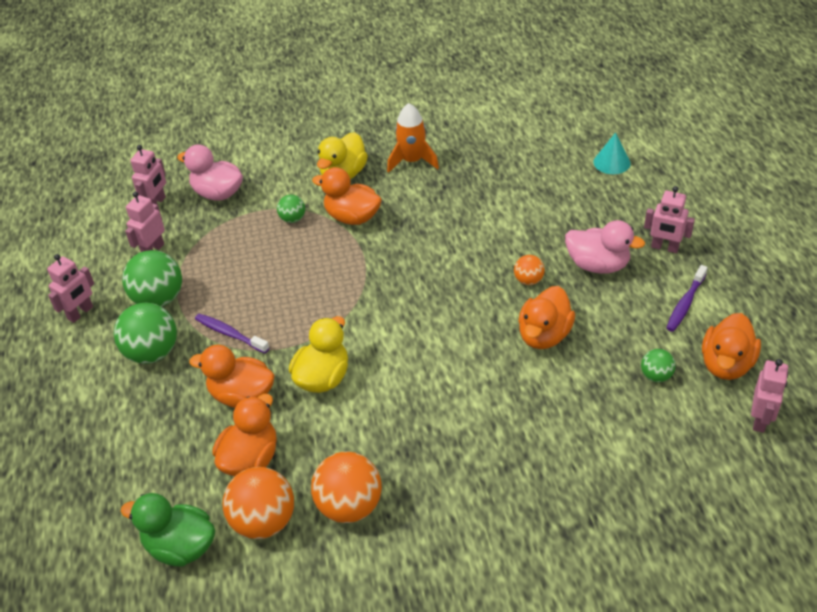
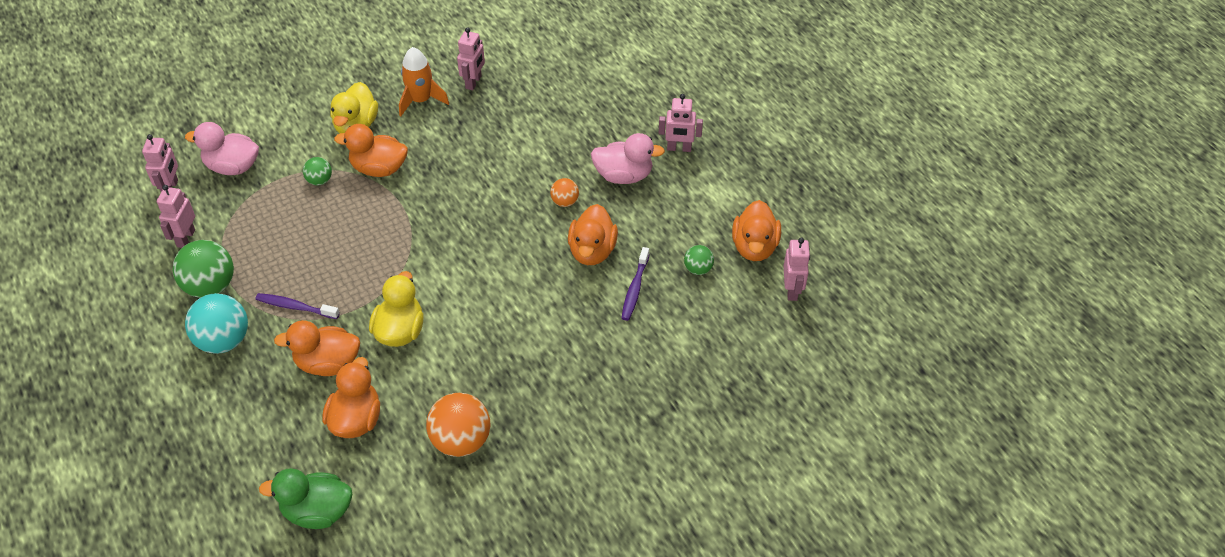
camera: 20 degrees left, 5 degrees up
(80, 313) = (133, 316): pink robot -> pink robot (474, 82)
(152, 353) = (223, 341): green ball -> turquoise ball
(264, 521) = (387, 472): orange ball -> none
(612, 162) = (612, 71): turquoise cone -> none
(685, 303) = (708, 198): purple toothbrush -> purple toothbrush (635, 289)

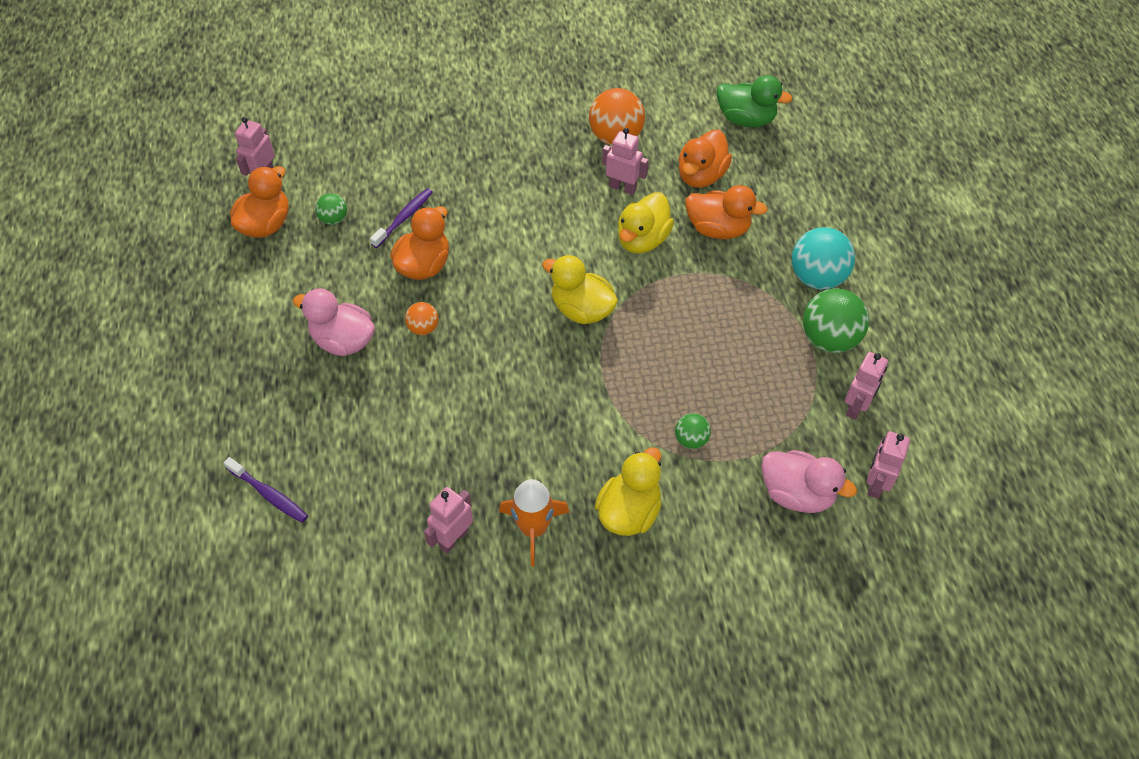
camera: 160 degrees left, 5 degrees up
(295, 307) = (741, 292): purple toothbrush -> purple toothbrush (269, 494)
(379, 168) = (616, 435): orange duck -> none
(437, 252) = (582, 310): none -> yellow duck
(679, 148) = (262, 357): pink robot -> pink robot (622, 188)

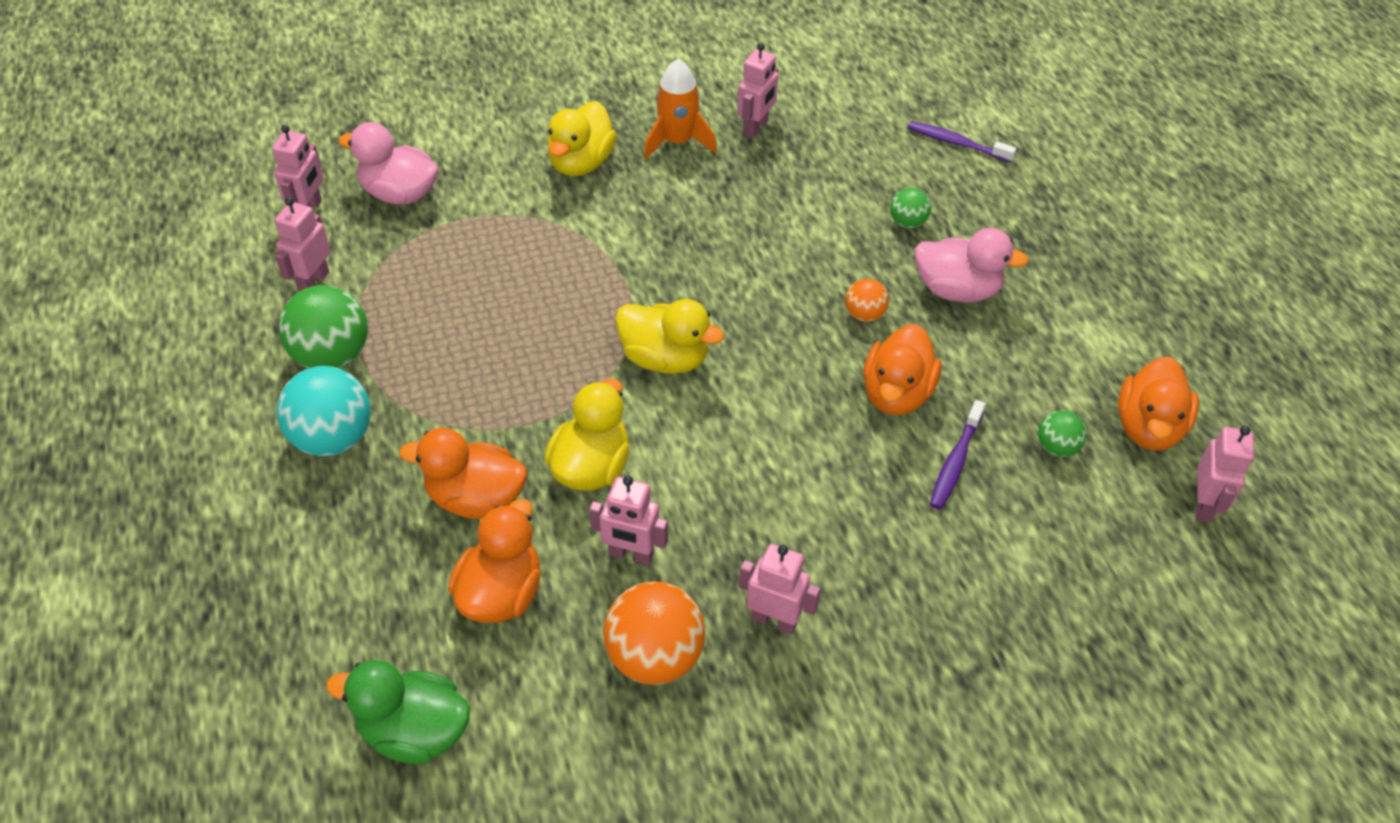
camera: 170 degrees right, 5 degrees down
(545, 147) = (774, 620): none -> pink robot
(691, 440) = (516, 230): green ball -> green ball (907, 223)

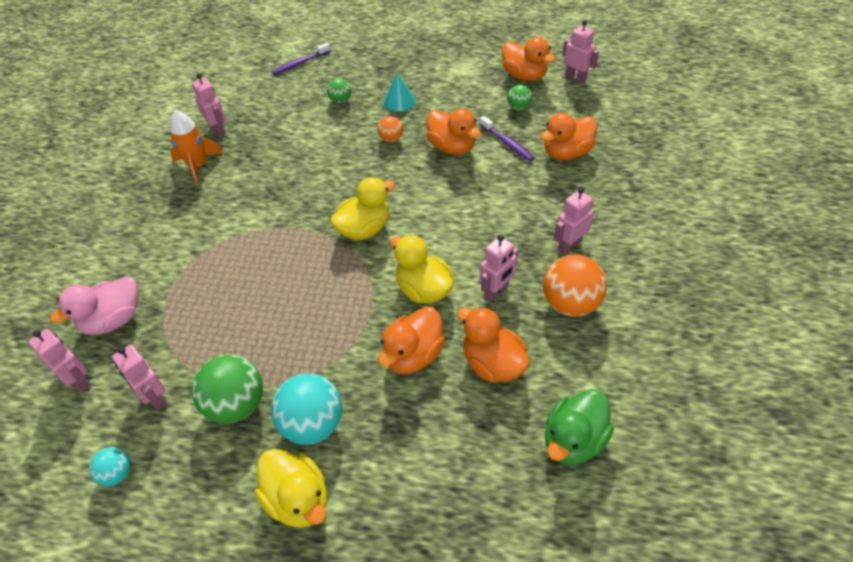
camera: 60 degrees left, 0 degrees up
(212, 299) = (117, 473): none -> turquoise ball
(581, 163) = (174, 215): yellow duck -> yellow duck (298, 499)
(957, 290) = (399, 101): pink duck -> turquoise cone
(988, 552) = (566, 153): none -> orange duck

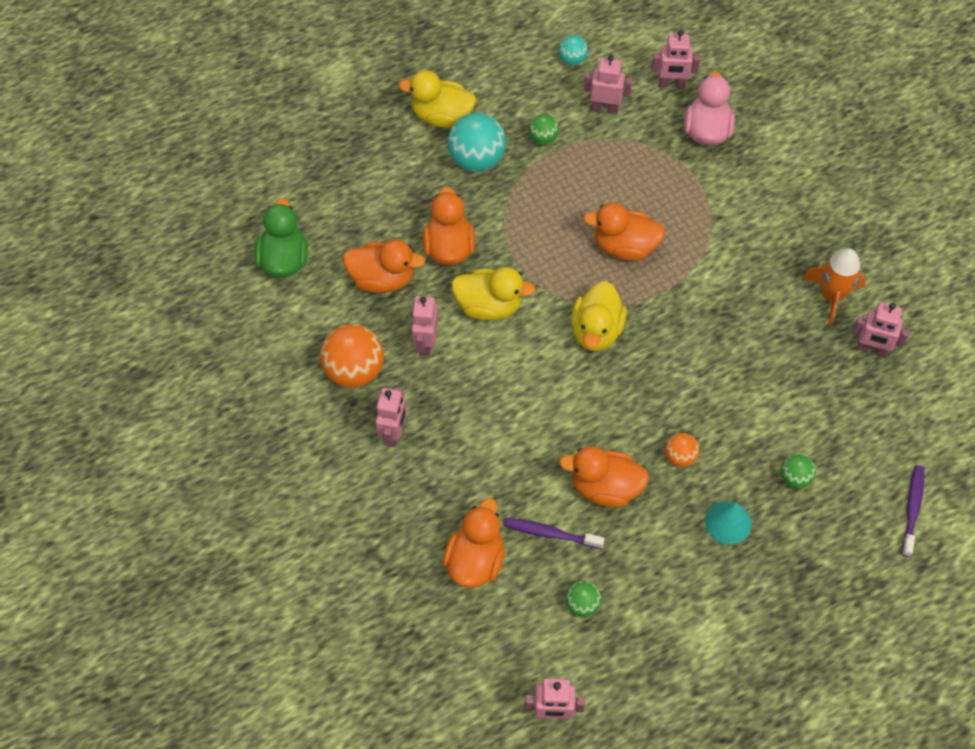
camera: 140 degrees right, 10 degrees up
(236, 405) = (543, 138): green ball -> green ball, size x0.53
(524, 76) = (620, 673): orange duck -> orange duck (624, 247)

